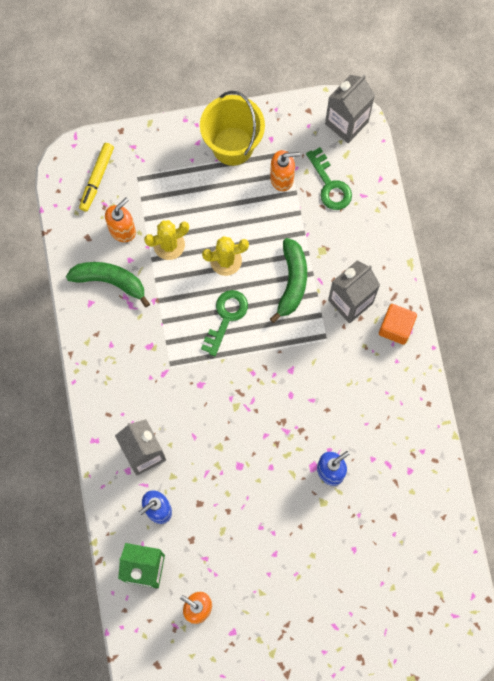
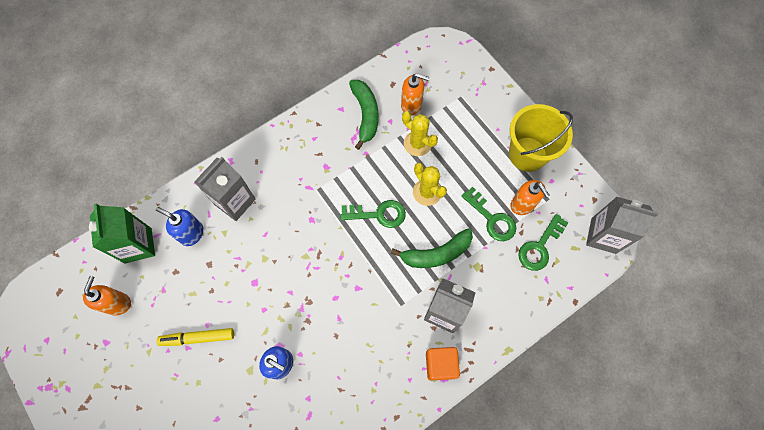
camera: 65 degrees right, 5 degrees down
(97, 179) = (443, 69): yellow marker -> yellow marker (198, 338)
(282, 213) = (492, 218): none -> green key

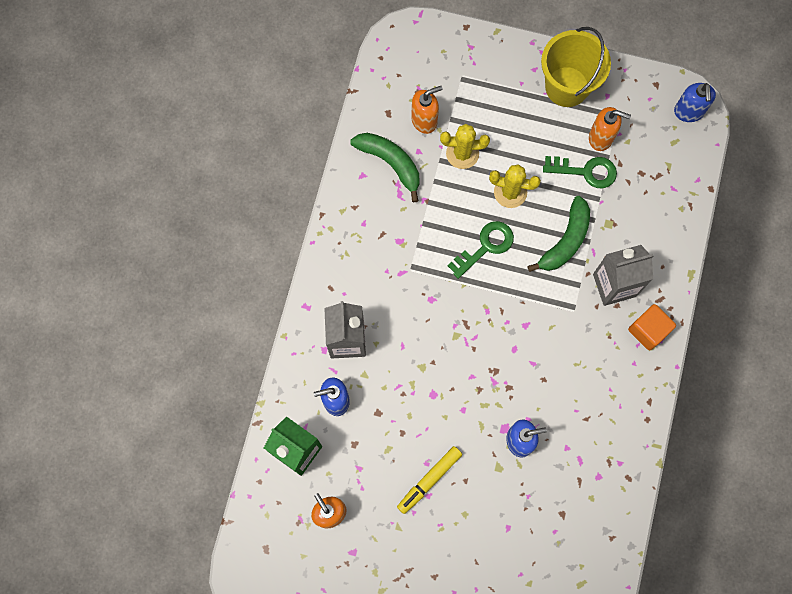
camera: 40 degrees left, 5 degrees up
(540, 246) = (645, 164): green key -> none
(603, 235) = (688, 112): grey carton -> blue soap dispenser

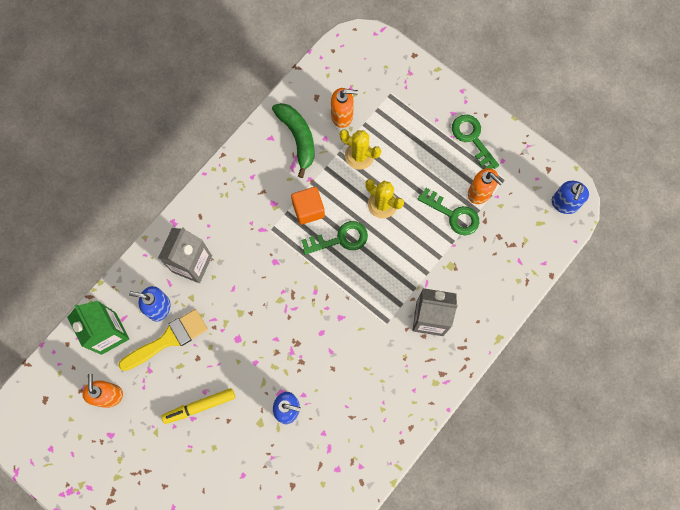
camera: 25 degrees right, 0 degrees up
(362, 428) = (168, 339): none -> yellow brush
(565, 241) = (408, 264): green banana -> none
(567, 86) = (472, 139): yellow bucket -> green key
(648, 330) = (439, 368): orange cube -> orange cube (308, 209)

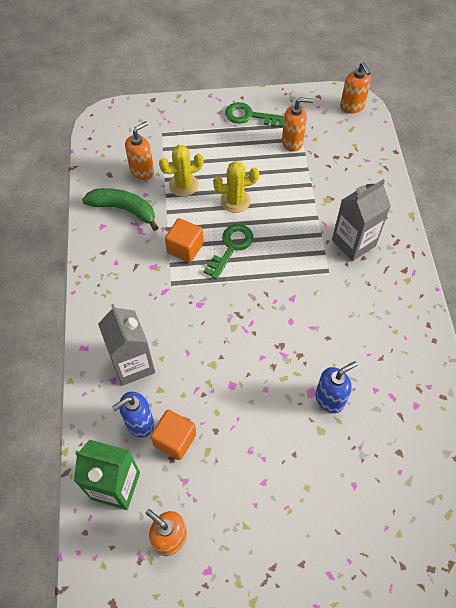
camera: 45 degrees left, 15 degrees down
(168, 339) = (175, 439): yellow brush -> orange cube
(199, 406) = (259, 467): yellow marker -> none
(453, 214) = (291, 168): green key -> none
(564, 204) = (352, 106): blue soap dispenser -> orange soap dispenser

